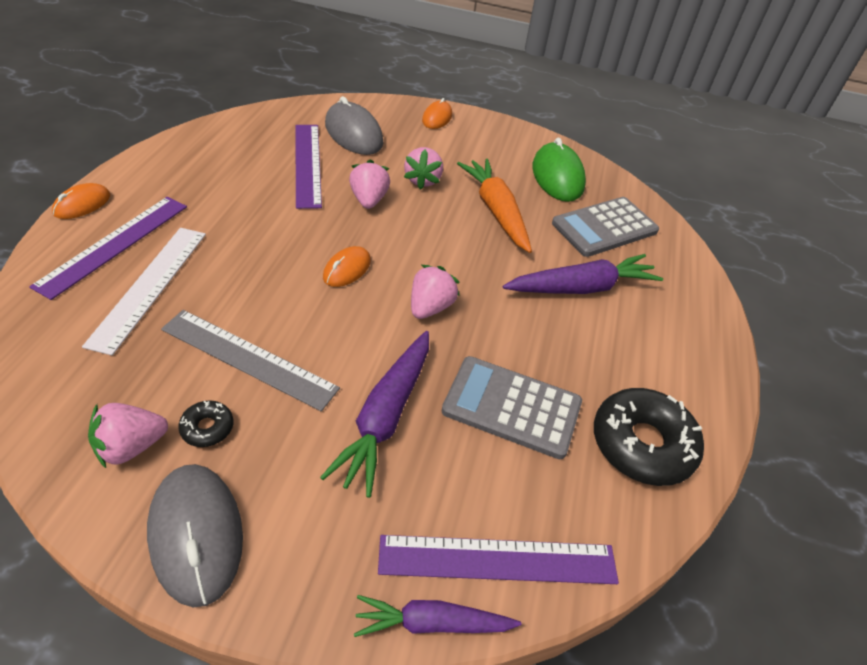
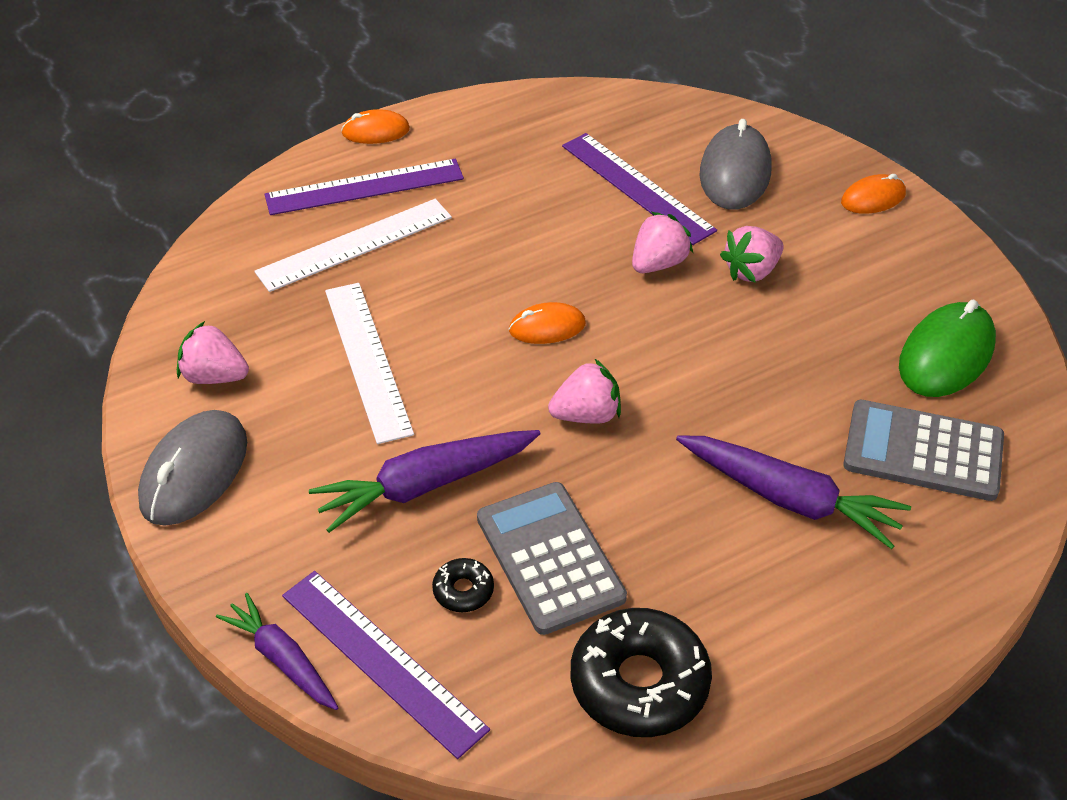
camera: 50 degrees right, 0 degrees up
(207, 428) = (278, 398): black donut -> black donut (463, 590)
(248, 358) = (368, 360): grey ruler -> white ruler
(308, 164) = (637, 187): purple ruler -> purple ruler turned 75 degrees counterclockwise
(496, 211) = (798, 355): orange carrot -> none

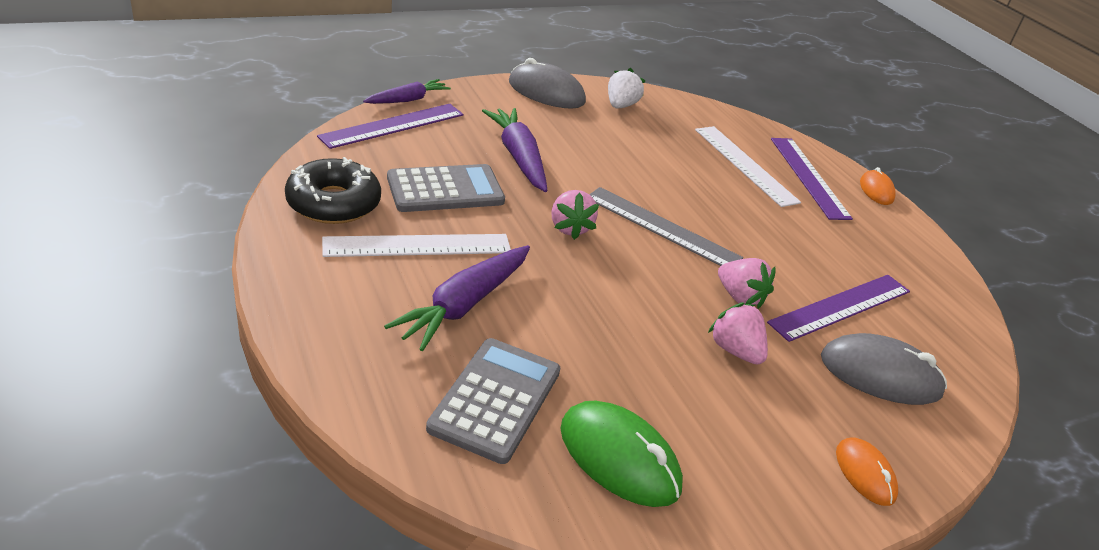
camera: 90 degrees right, 10 degrees down
(214, 376) = (621, 105): pink strawberry -> white strawberry
(368, 360) = (631, 154): white ruler -> white ruler (418, 246)
(463, 590) = (431, 156): black donut -> none
(547, 327) = (661, 228): orange mouse -> grey ruler

